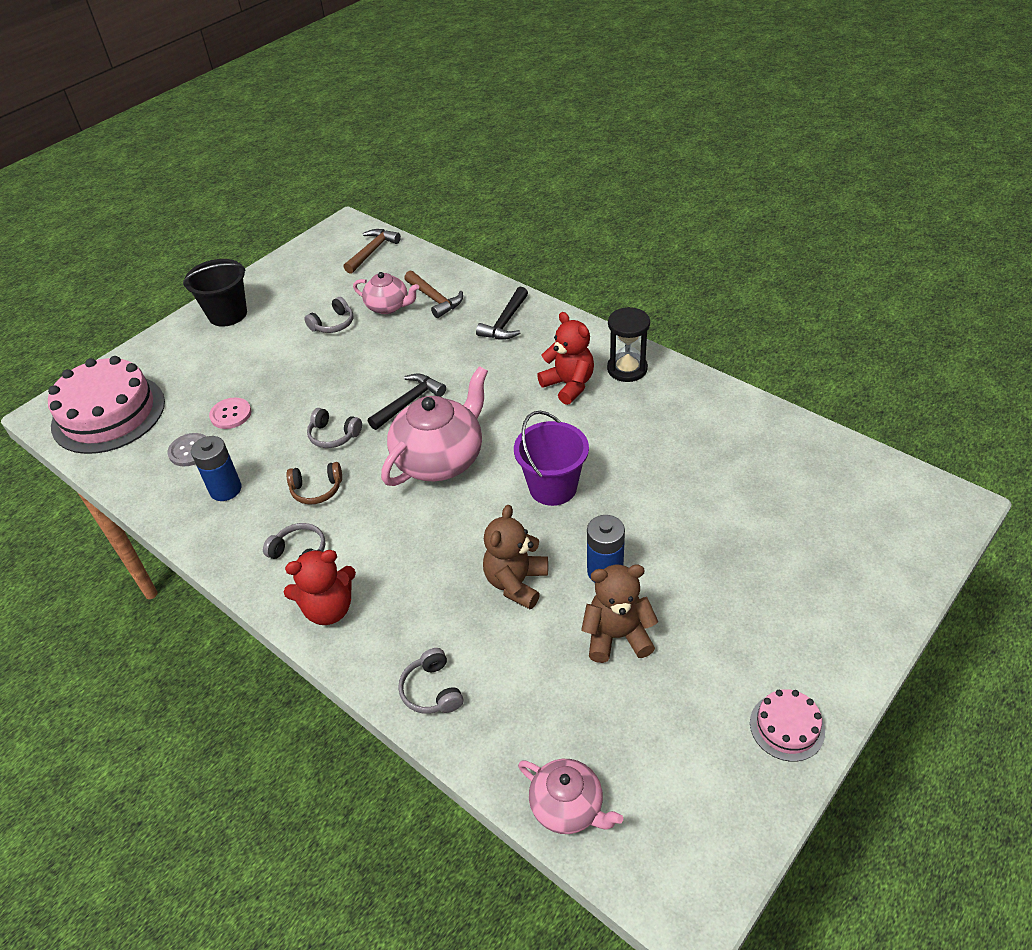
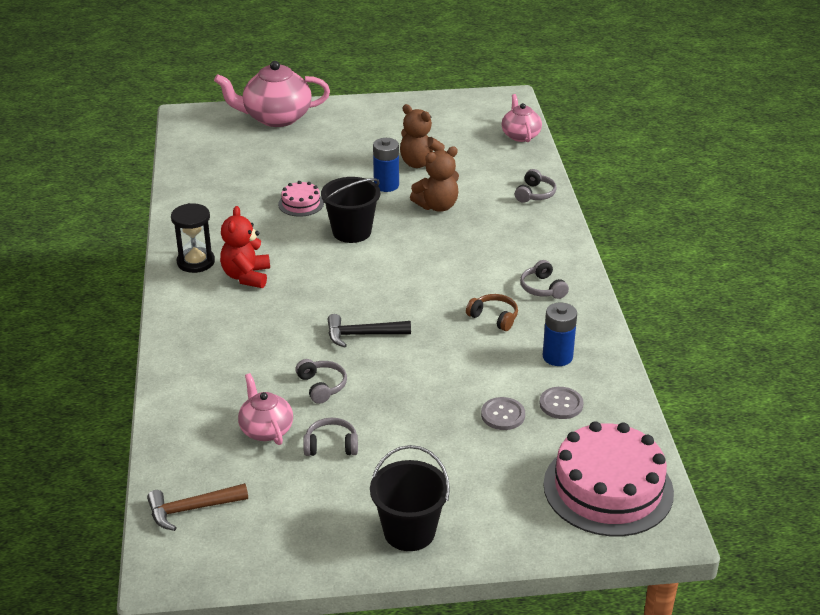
camera: 140 degrees left, 10 degrees down
(231, 414) = (503, 415): pink button -> grey button
(329, 609) = (553, 252): red teddy bear -> none
(333, 435) = (443, 346): grey headphones -> grey headphones (322, 386)
(434, 299) = (221, 409): brown hammer -> none
(440, 459) = (393, 286): pink teapot -> pink teapot (276, 118)
(505, 322) = (207, 348): black hammer -> none
(553, 487) = (352, 232): purple bucket -> black bucket
(787, 727) = (398, 108): pink cake -> pink cake (301, 204)

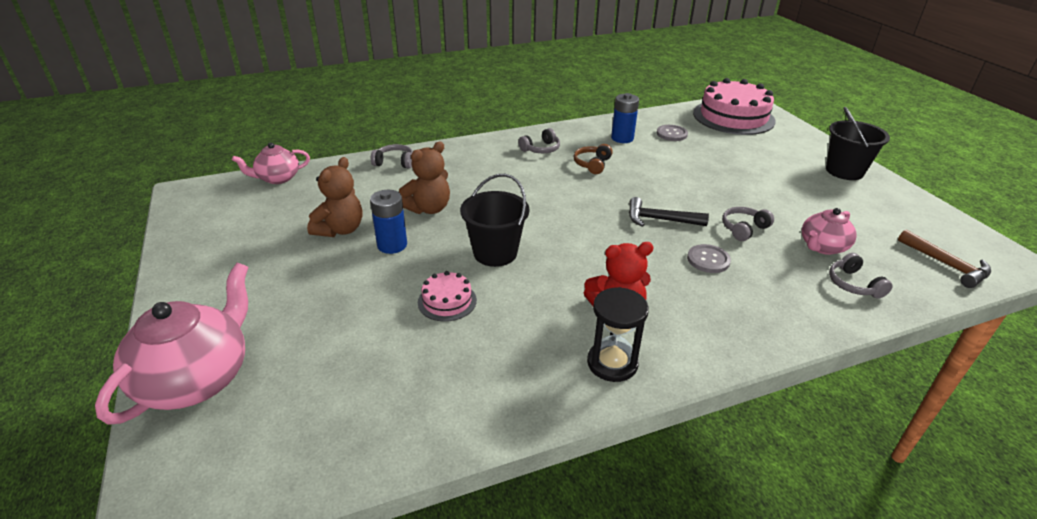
camera: 105 degrees left, 0 degrees up
(276, 118) = (196, 379): pink teapot -> pink teapot turned 135 degrees counterclockwise
(331, 445) = (804, 212): grey headphones -> grey headphones (853, 284)
(362, 335) = (660, 220): black hammer -> black hammer turned 120 degrees clockwise
(437, 206) = (428, 208): brown teddy bear -> brown teddy bear turned 90 degrees clockwise
(503, 415) = (701, 151): grey button -> grey button (708, 260)

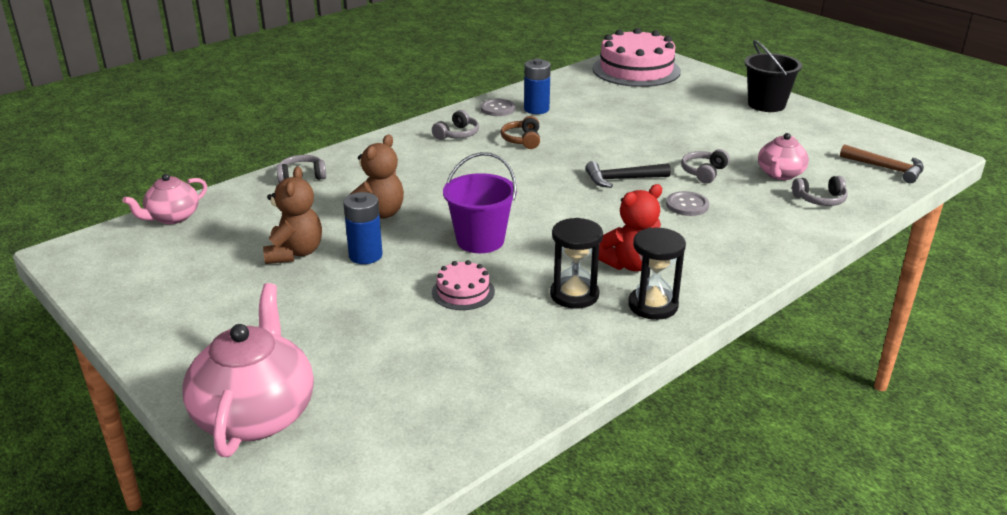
camera: 20 degrees left, 5 degrees down
(495, 253) = (480, 240): black bucket -> purple bucket
(543, 330) = (574, 295): none -> black hourglass
(671, 134) = (584, 97): grey button -> grey button (498, 109)
(853, 284) = (820, 200): grey headphones -> grey headphones turned 60 degrees counterclockwise

